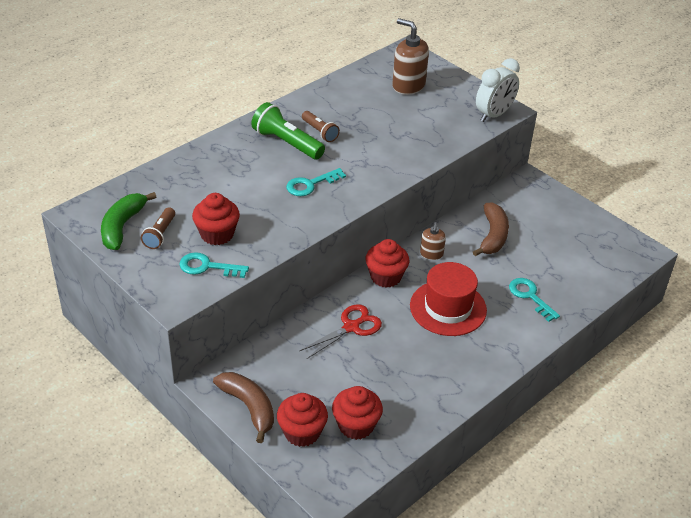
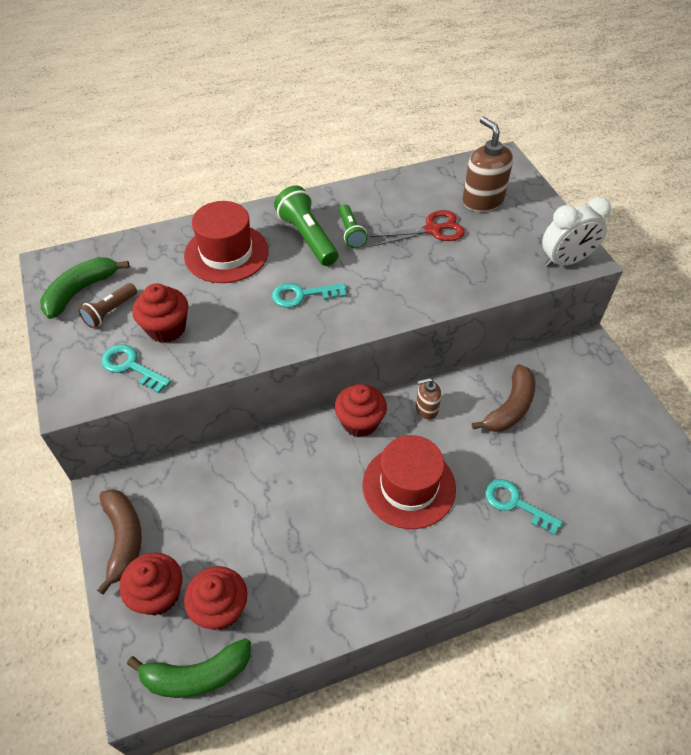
camera: 25 degrees right, 10 degrees up
(227, 170) = (226, 253): none -> red hat
(320, 132) = (351, 233): brown flashlight -> green flashlight
(351, 327) = (287, 474): red scissors -> red scissors (432, 230)
(365, 469) = (197, 675): none -> green banana
(431, 254) = (426, 409): brown soap dispenser -> brown soap dispenser turned 45 degrees clockwise
(530, 296) = (515, 503): turquoise key -> turquoise key turned 45 degrees counterclockwise

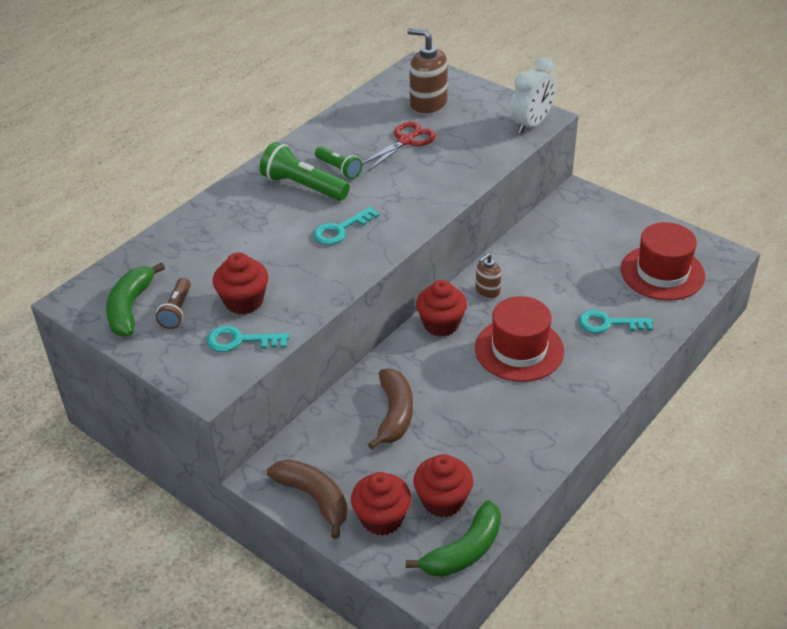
camera: 30 degrees left, 10 degrees down
(226, 253) = (241, 226): red hat -> red hat (662, 273)
(510, 407) = (552, 261): brown banana -> brown banana (394, 414)

